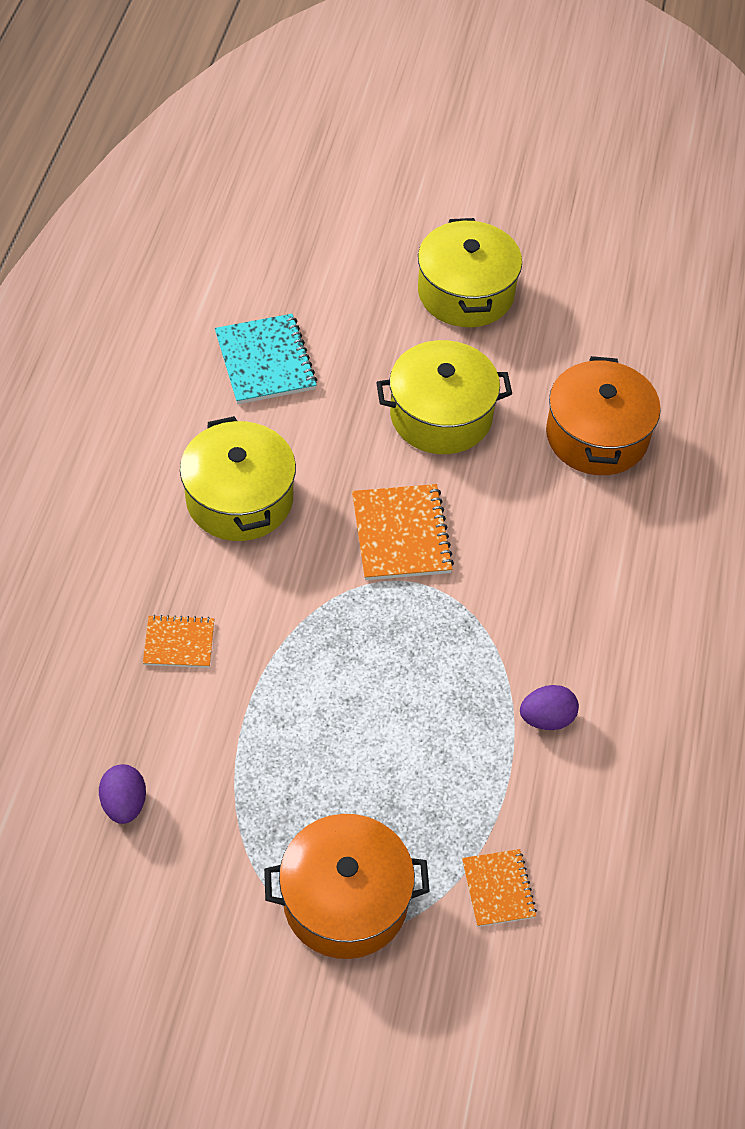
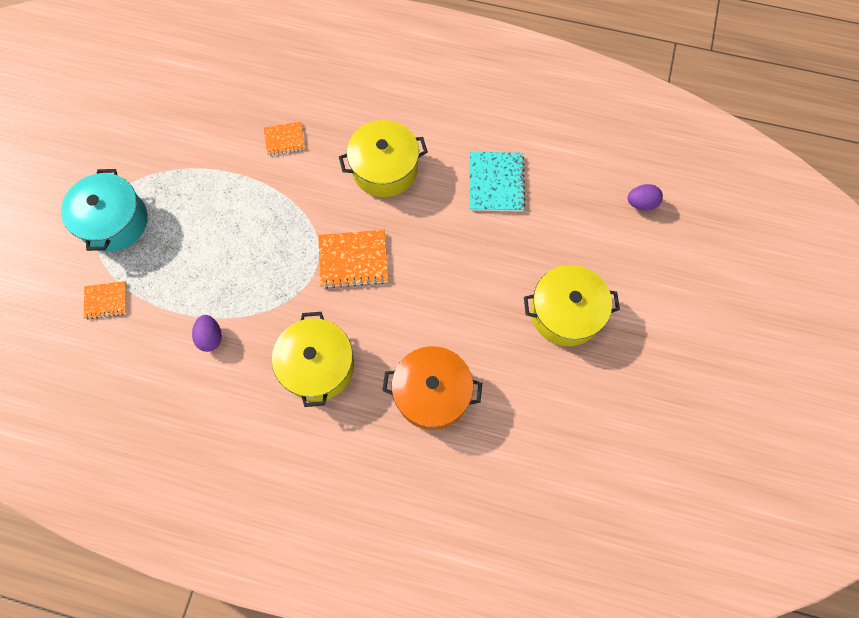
camera: 95 degrees right, 15 degrees up
(124, 804) = (188, 117): purple egg -> purple egg (641, 203)
(179, 643) = (284, 139): orange notebook -> orange notebook turned 75 degrees clockwise
(265, 361) = (496, 183): turquoise notebook -> turquoise notebook turned 75 degrees counterclockwise
(345, 900) = (114, 221): orange pot -> turquoise pot
(441, 415) = (450, 289): yellow pot -> yellow pot (318, 365)

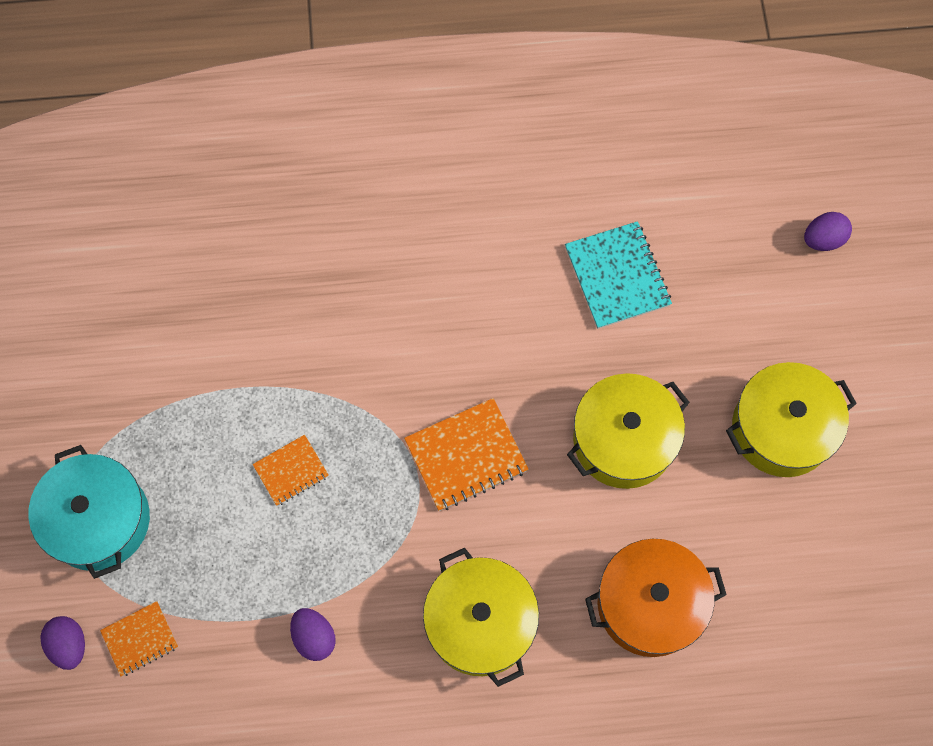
camera: 20 degrees left, 0 degrees up
(63, 289) = (69, 645): none -> purple egg
(284, 139) = (293, 313): orange notebook -> orange notebook (291, 471)
(385, 169) = (455, 308): yellow pot -> yellow pot (623, 440)

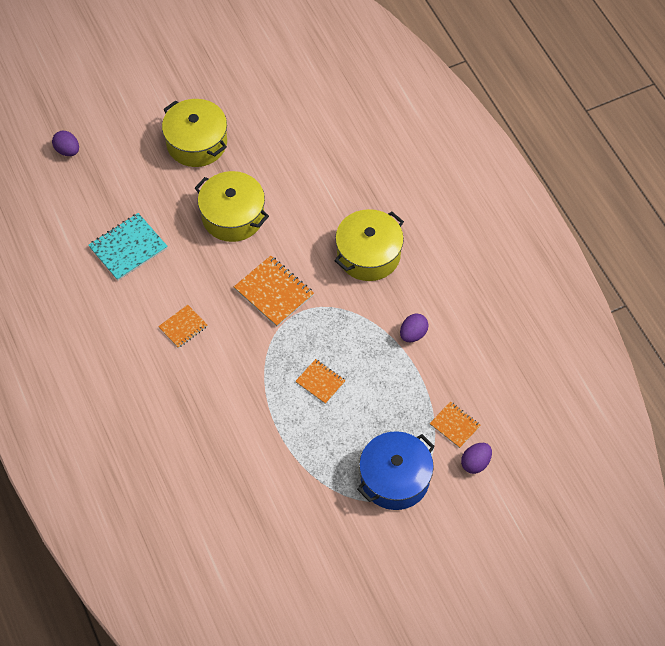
camera: 110 degrees left, 10 degrees down
(98, 520) = (395, 478): turquoise pot -> blue pot
(455, 312) = (183, 327): none -> orange notebook
(650, 604) = (323, 178): orange pot -> none

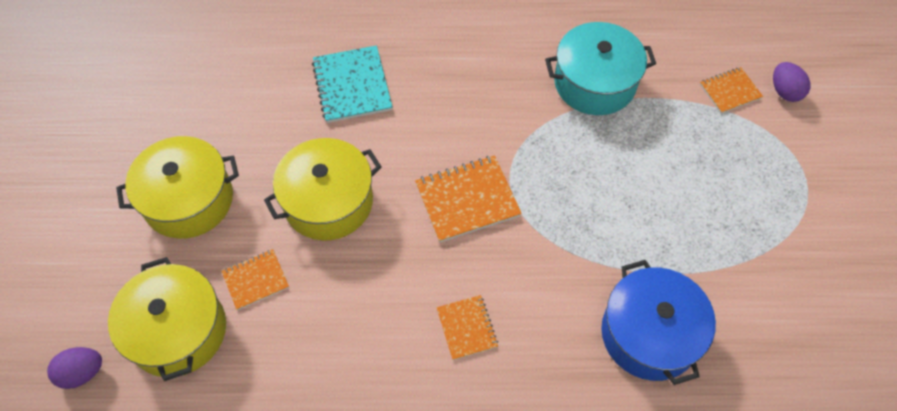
camera: 65 degrees left, 0 degrees up
(128, 248) = (301, 351): turquoise notebook -> turquoise notebook (352, 86)
(320, 382) = (620, 199): orange notebook -> orange notebook (256, 280)
(368, 254) = (466, 83): yellow pot -> yellow pot (178, 331)
(395, 478) = (781, 174): blue pot -> blue pot (649, 334)
(413, 334) = (594, 83): purple egg -> turquoise pot

